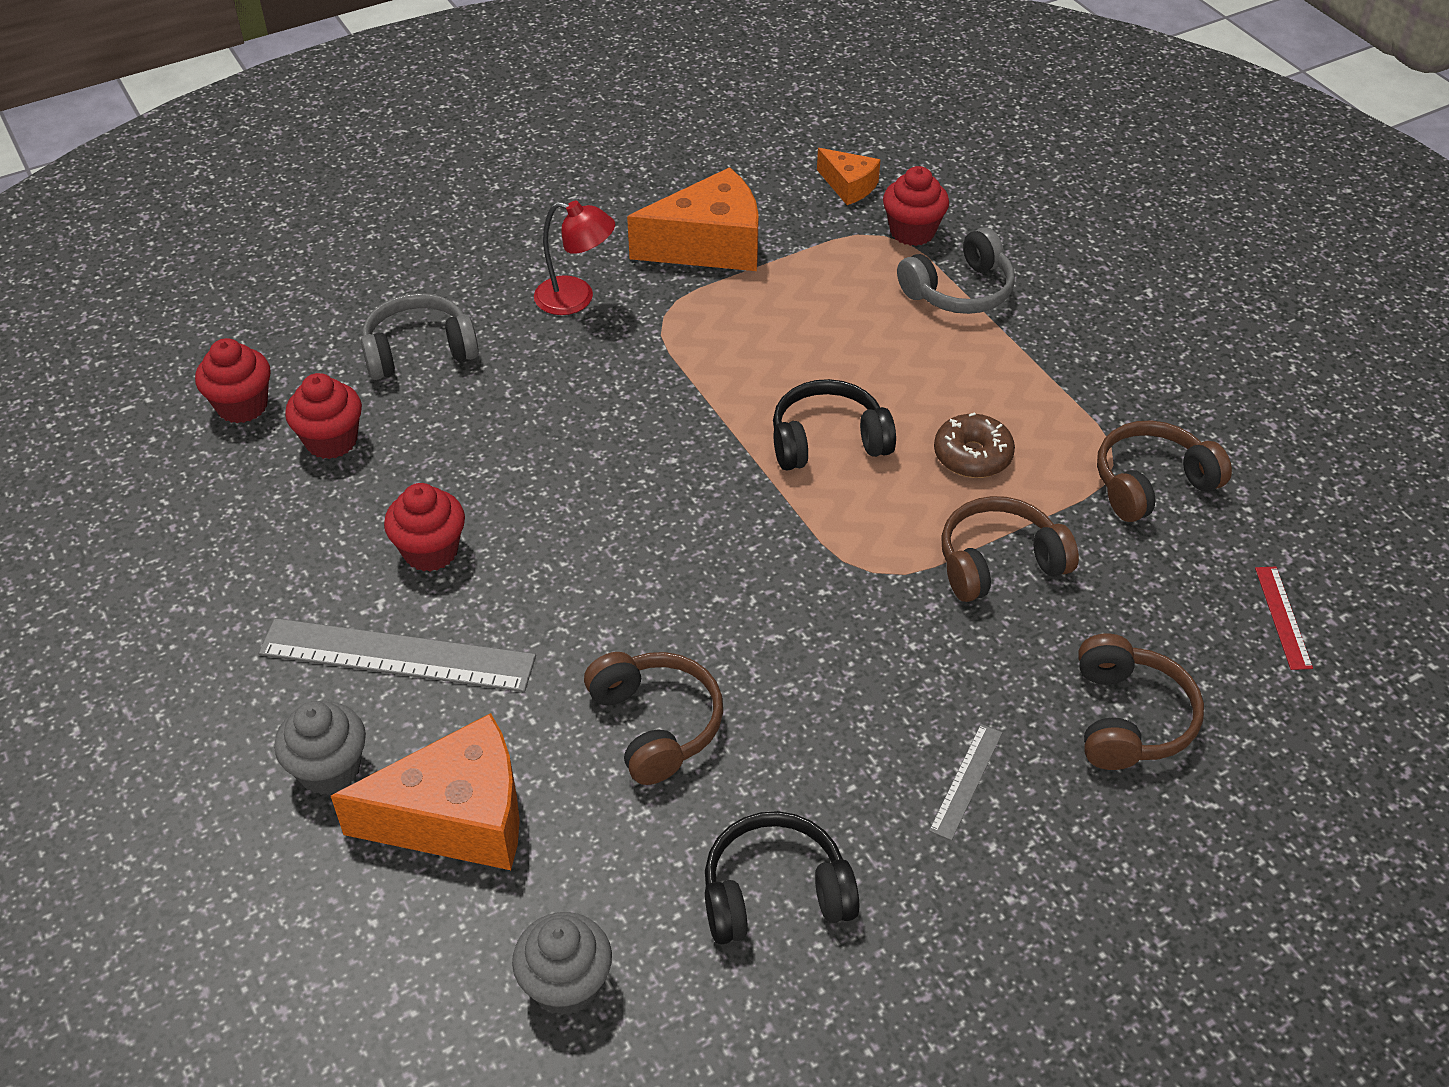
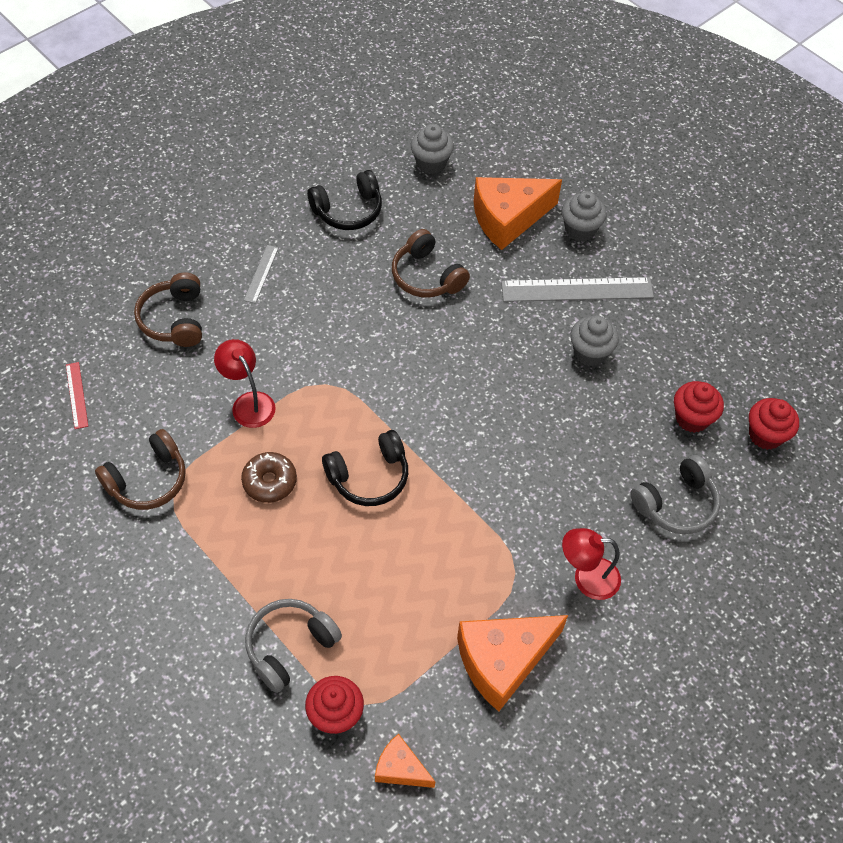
camera: 165 degrees right, 10 degrees up
(430, 551) = (590, 353): red cupcake -> grey cupcake
(999, 563) = (248, 403): brown headphones -> red lamp

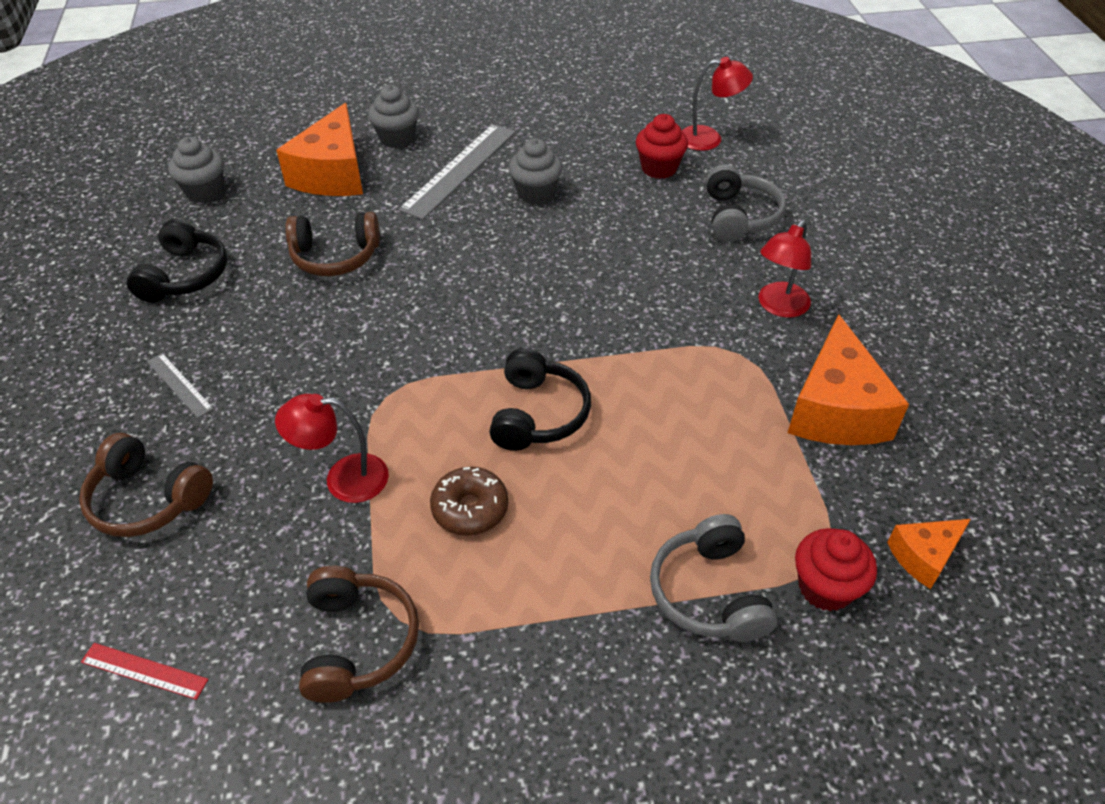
camera: 55 degrees left, 10 degrees down
(765, 435) = (709, 139): red cupcake -> red lamp

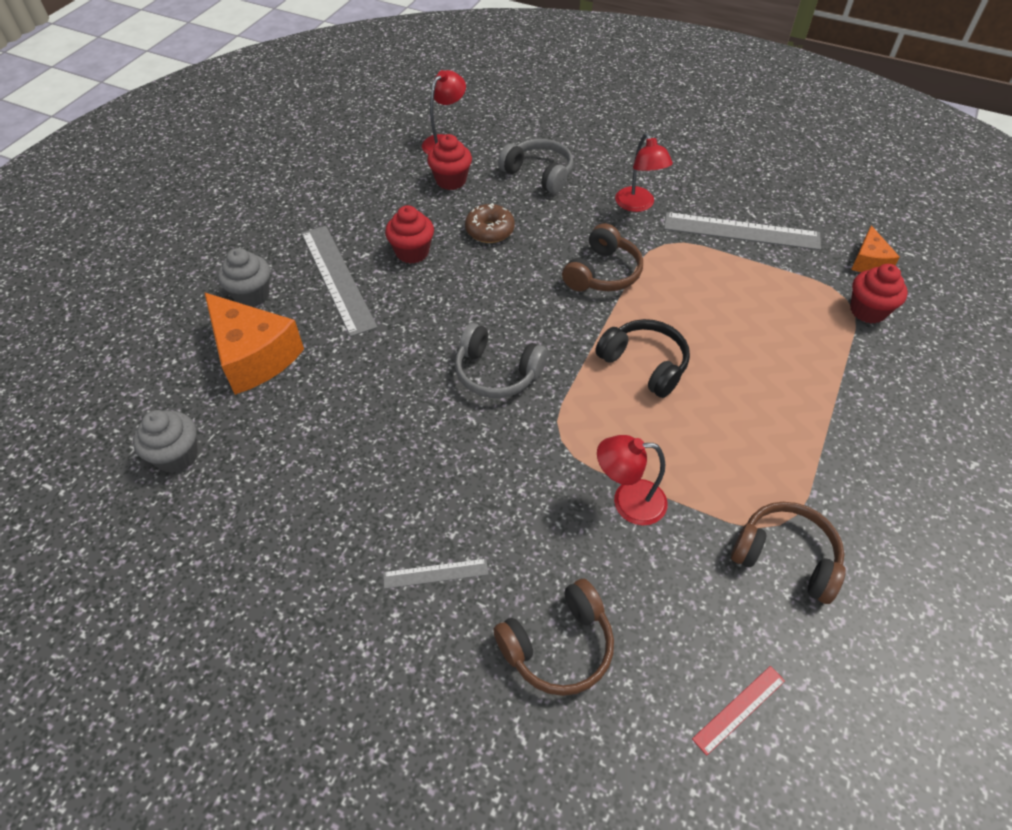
camera: 55 degrees left, 5 degrees up
(185, 275) = (289, 517): black headphones -> none
(335, 256) = (368, 401): brown headphones -> brown headphones (602, 273)
(343, 479) = (628, 502): red lamp -> red lamp turned 60 degrees clockwise
(470, 508) = (706, 441): brown donut -> brown donut (490, 230)
(536, 193) = (412, 252): grey cupcake -> red cupcake
(709, 593) = (844, 360): grey headphones -> grey headphones (497, 373)
(836, 409) = (741, 231): orange cheese -> grey ruler

